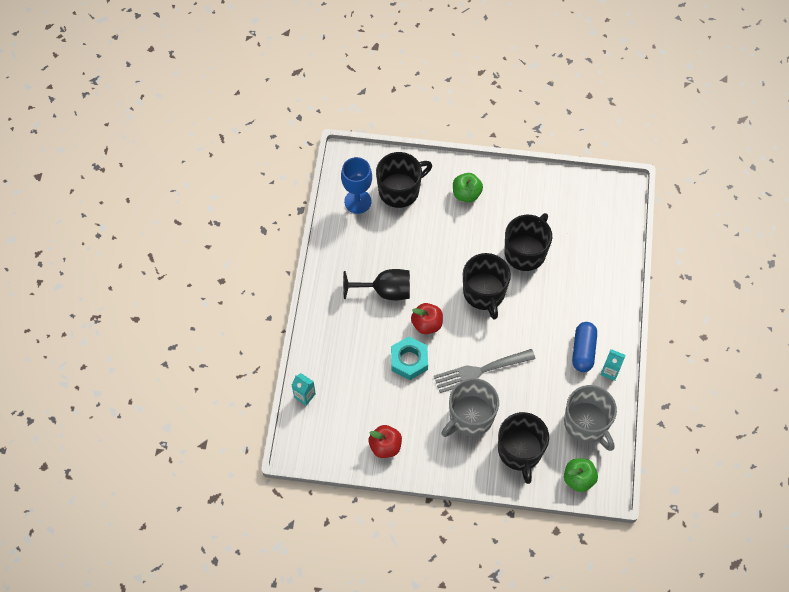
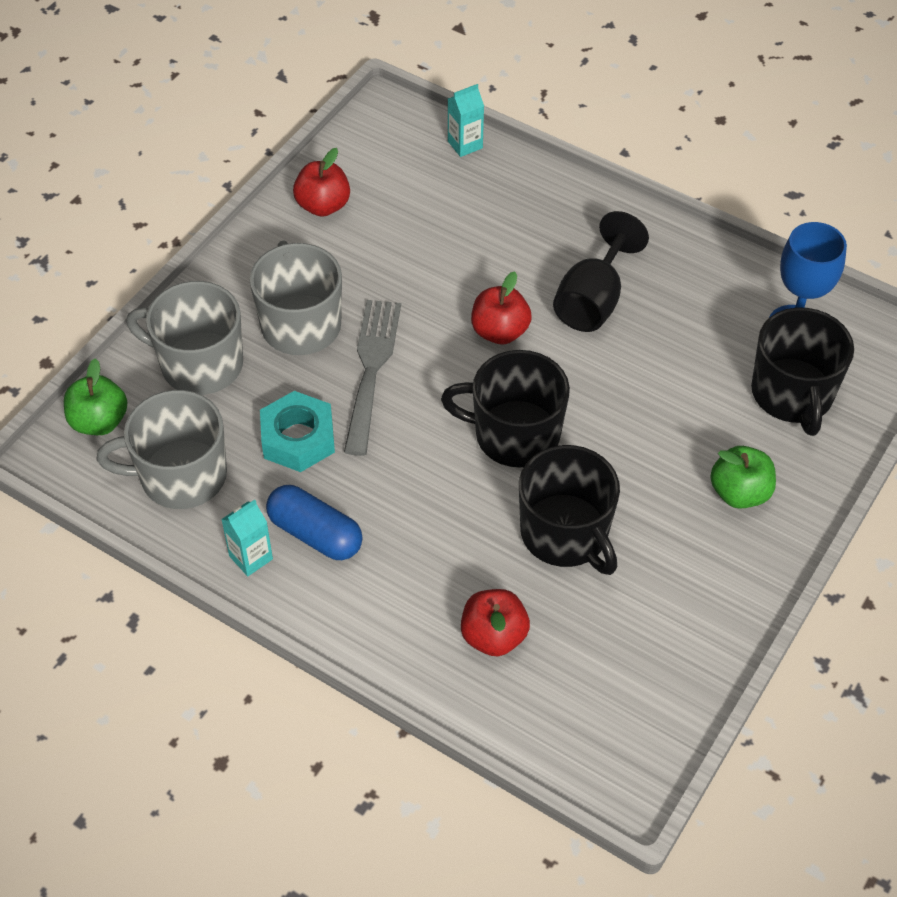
camera: 115 degrees right, 10 degrees down
(409, 360) = (447, 285): turquoise nut -> turquoise nut (298, 438)
(520, 451) = (199, 364): black mug -> grey mug
(590, 259) = (493, 636): none -> red apple

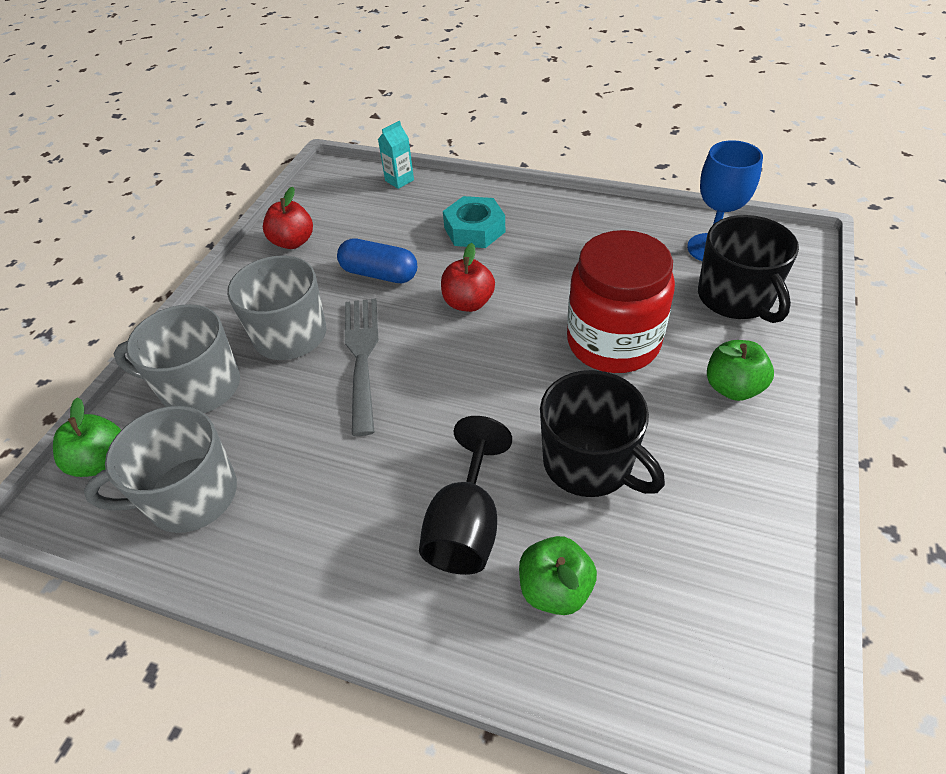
camera: 10 degrees left, 5 degrees down
(251, 557) = (275, 565): turquoise carton -> none
(298, 438) = (305, 433): turquoise nut -> turquoise nut (474, 230)
(315, 534) = (339, 523): blue capsule -> blue capsule (379, 274)
(493, 636) = (555, 589): red apple -> green apple
(514, 435) = (509, 383): black mug -> none
(593, 300) = (539, 263): black goblet -> black goblet (466, 525)
(638, 414) = (613, 342): none -> red jar

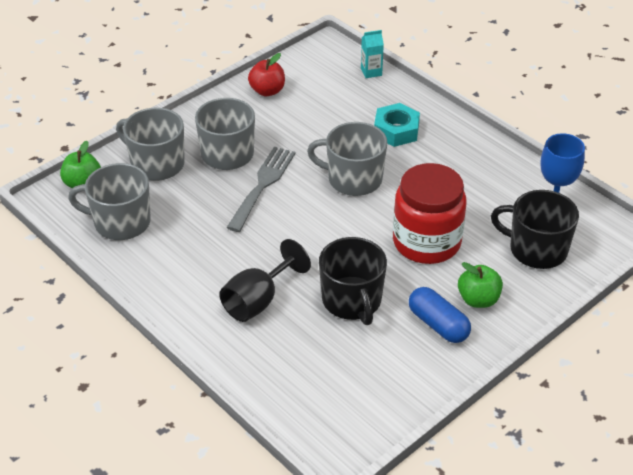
camera: 25 degrees right, 5 degrees down
(379, 274) = (309, 136): blue capsule -> blue capsule (438, 324)
(468, 303) = (353, 179): red apple -> grey mug
(555, 589) = (282, 349): green apple -> none
(736, 298) = (536, 249): black mug -> black mug turned 105 degrees clockwise

